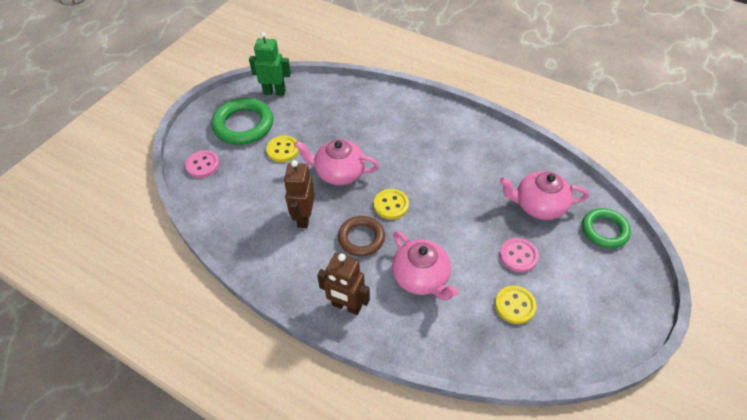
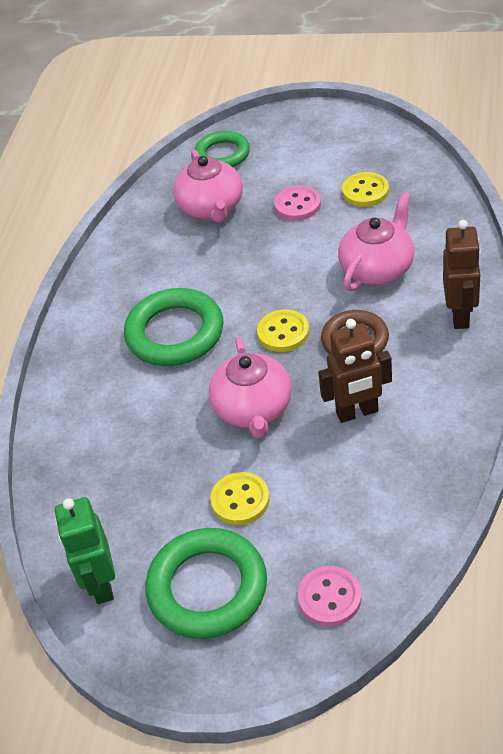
camera: 105 degrees left, 5 degrees down
(422, 155) = (175, 333): none -> green ring

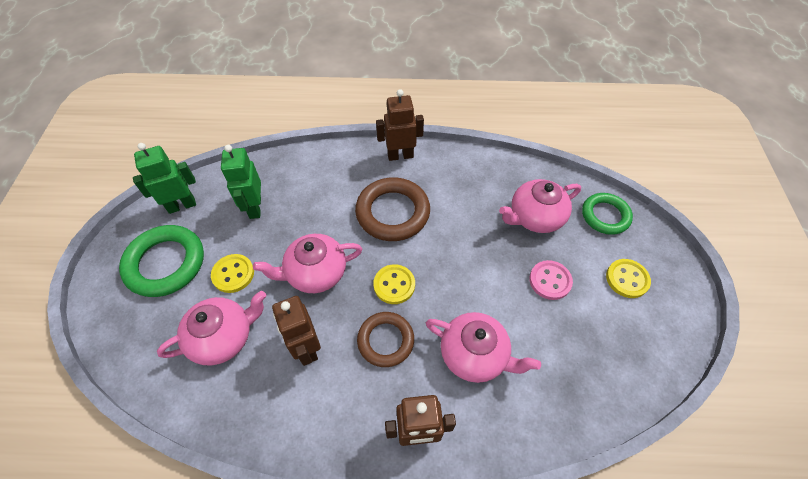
camera: 75 degrees right, 10 degrees up
(79, 324) = (400, 155): none -> brown robot
(129, 486) = (255, 207): none -> green robot
(175, 333) = (392, 212): green ring -> brown ring
(329, 597) = (140, 340): pink button -> none
(335, 500) = (223, 337): none -> pink teapot
(365, 191) = (579, 337): yellow button -> yellow button (627, 279)

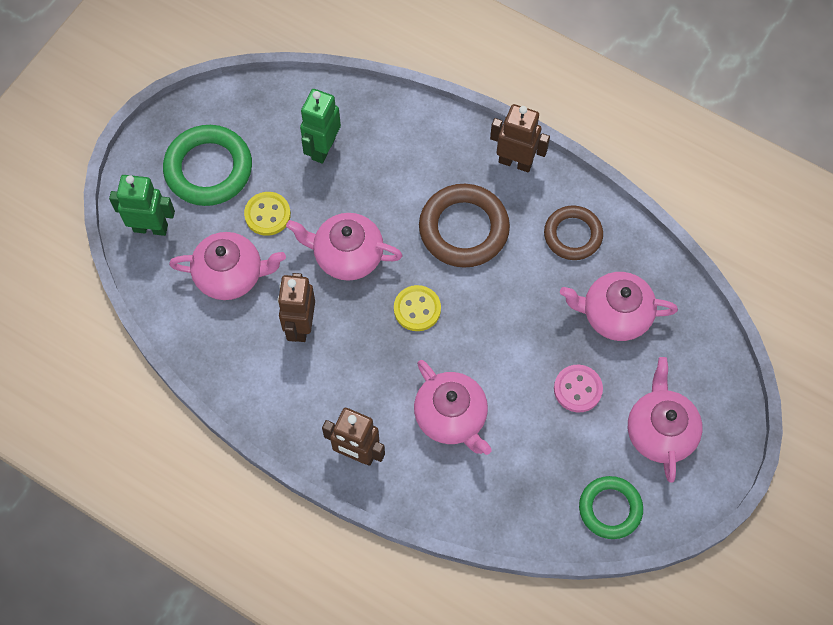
camera: 30 degrees right, 10 degrees up
(182, 205) = (250, 108): green robot -> green robot (151, 228)
(385, 340) = (376, 359): brown ring -> brown ring (573, 235)
(605, 216) = (695, 354): green ring -> green ring (610, 509)
(627, 279) = (660, 431): yellow button -> pink teapot

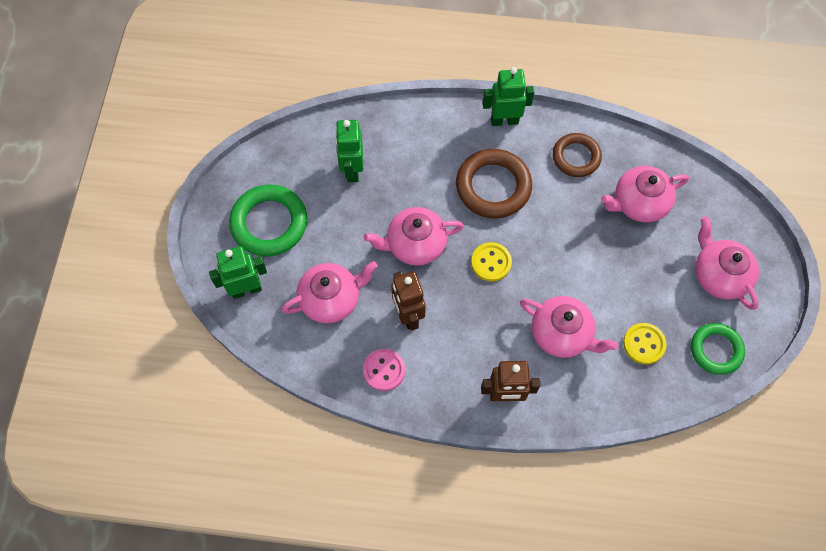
camera: 25 degrees left, 0 degrees up
(267, 214) = (335, 239): yellow button -> yellow button (644, 344)
(515, 162) = (504, 120): brown robot -> green robot
(577, 389) = (643, 270): pink button -> pink button (384, 370)

